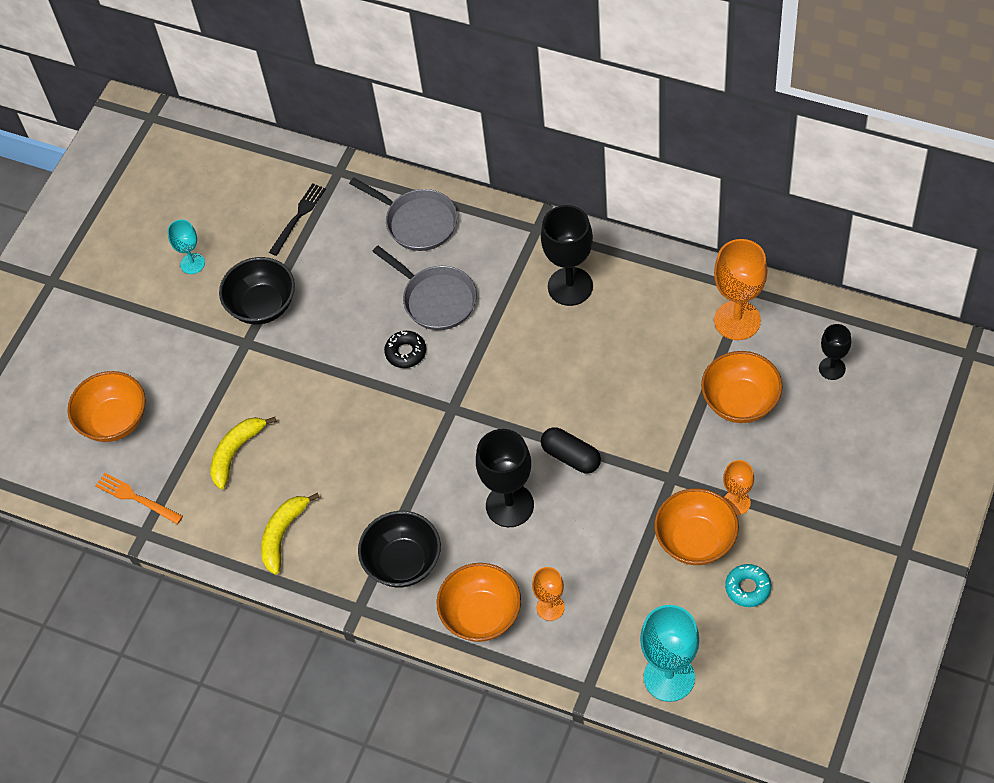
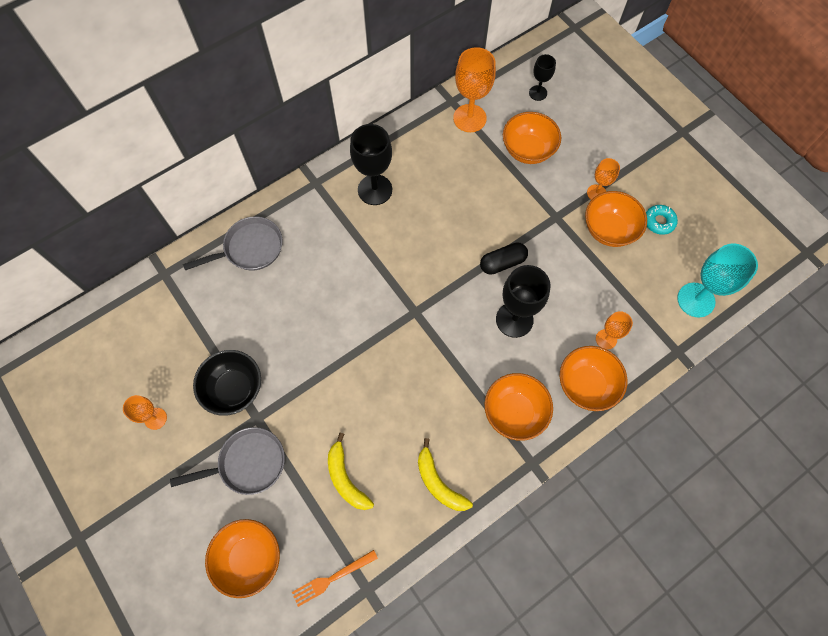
camera: 65 degrees left, 10 degrees up
(192, 263) = (155, 418): turquoise goblet -> orange goblet
(298, 217) = (179, 321): black fork -> none
(403, 562) = (514, 412): black bowl -> orange bowl
(406, 352) = (349, 315): black donut -> none
(436, 299) = (321, 272): grey pan -> grey pan (248, 463)

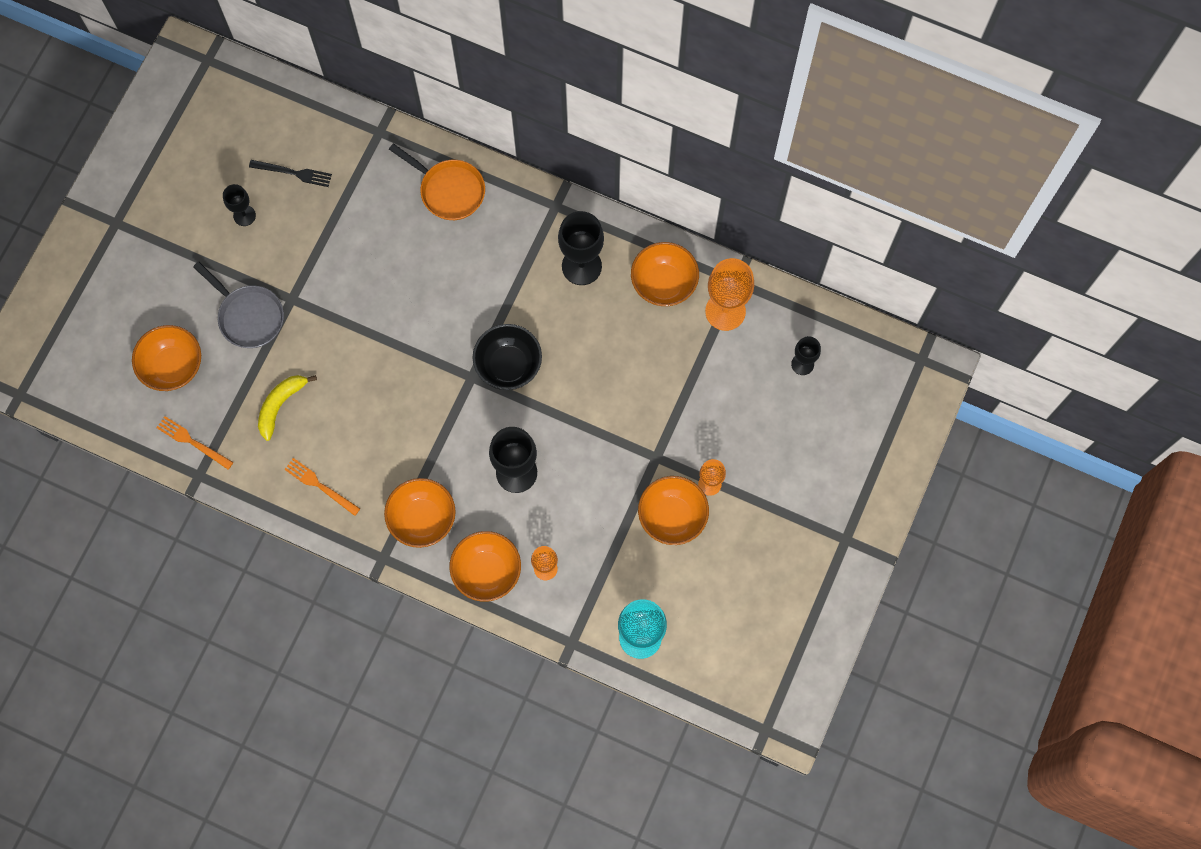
camera: 60 degrees right, 5 degrees up
(148, 358) = (293, 173): none -> black fork
(155, 418) = (244, 215): orange goblet -> black goblet
(234, 389) = (307, 263): black bowl -> black bowl (508, 365)
(250, 248) = (449, 190): grey pan -> orange pan
(438, 482) = (320, 485): yellow banana -> orange fork
(502, 263) = (571, 431): black capsule -> none
(528, 150) = (721, 390): orange bowl -> orange bowl (664, 283)
(659, 222) = (712, 562): turquoise donut -> none

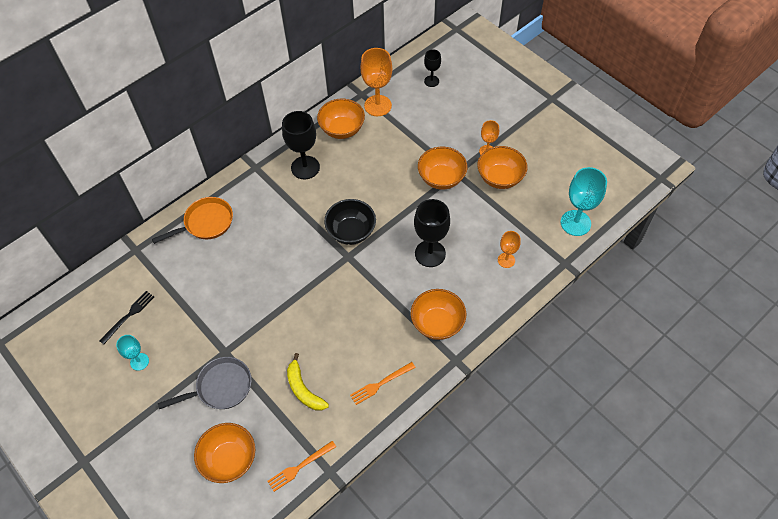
camera: 65 degrees left, 15 degrees down
(244, 215) = (139, 361): black goblet -> turquoise goblet
(487, 571) = (493, 296): orange bowl -> orange bowl (441, 178)

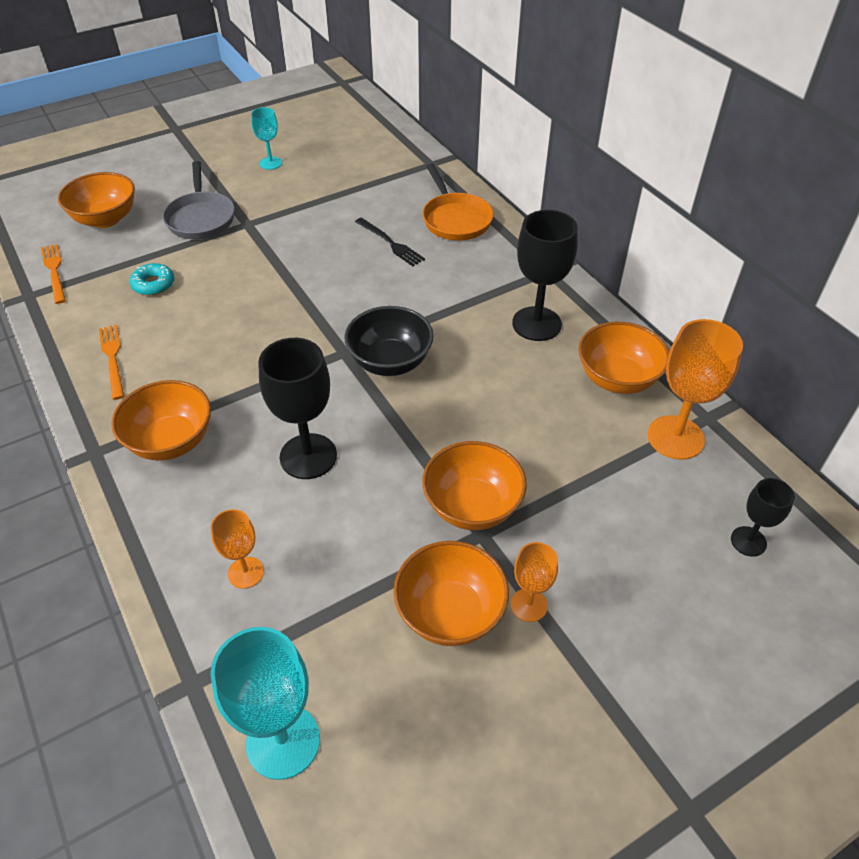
camera: 100 degrees right, 10 degrees down
(128, 316) = (336, 157): black fork -> black fork (390, 243)
(303, 389) = (153, 284): yellow banana -> turquoise donut

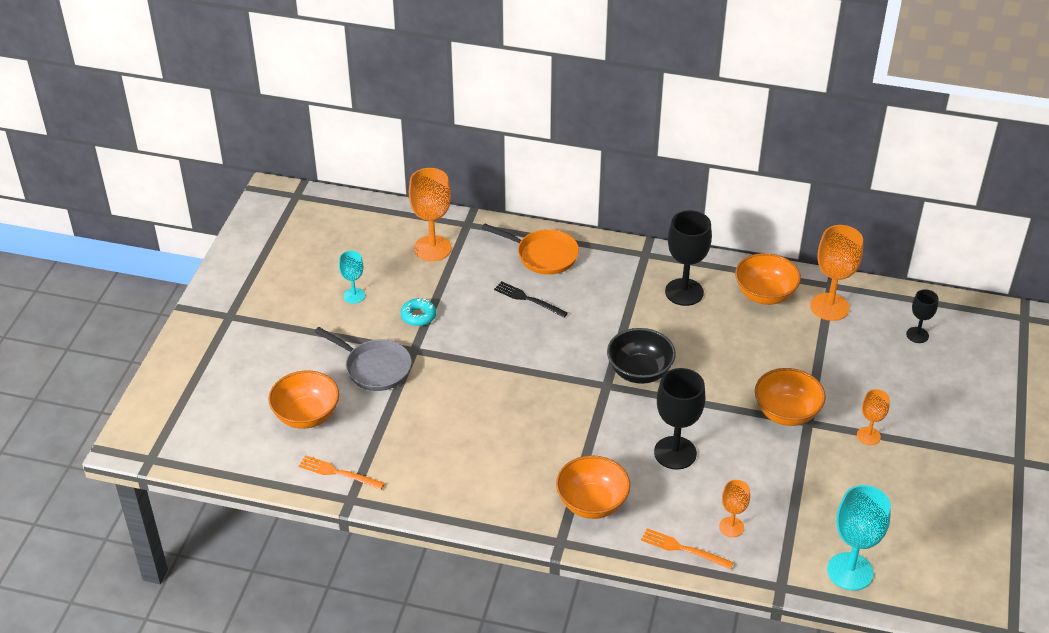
camera: 45 degrees left, 5 degrees down
(113, 358) = (479, 491): orange fork -> orange fork (683, 549)
(153, 284) = (422, 431): turquoise donut -> turquoise donut (418, 316)
(377, 165) = (432, 248): none -> orange goblet
(390, 243) = (528, 299): black fork -> black fork turned 150 degrees counterclockwise
(450, 612) = (842, 466): orange bowl -> none

